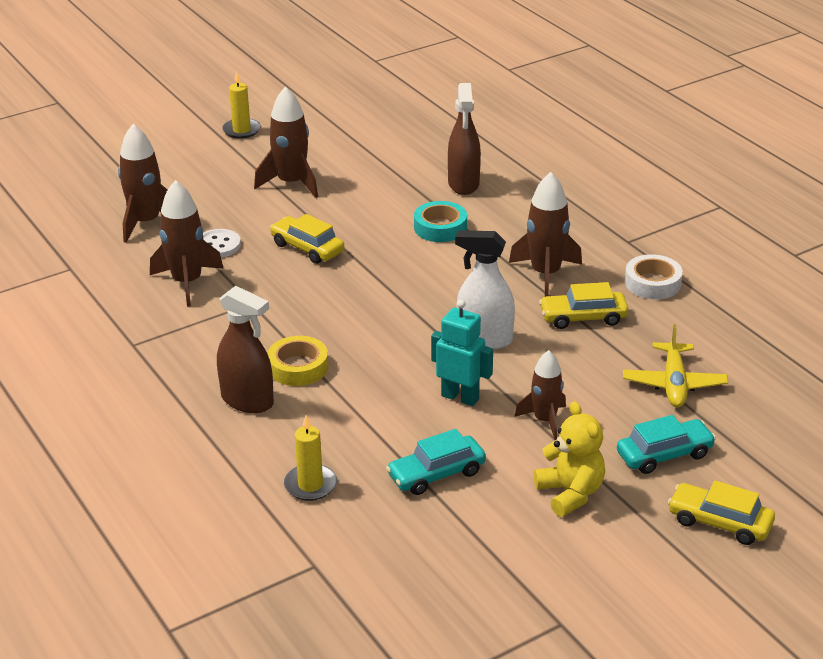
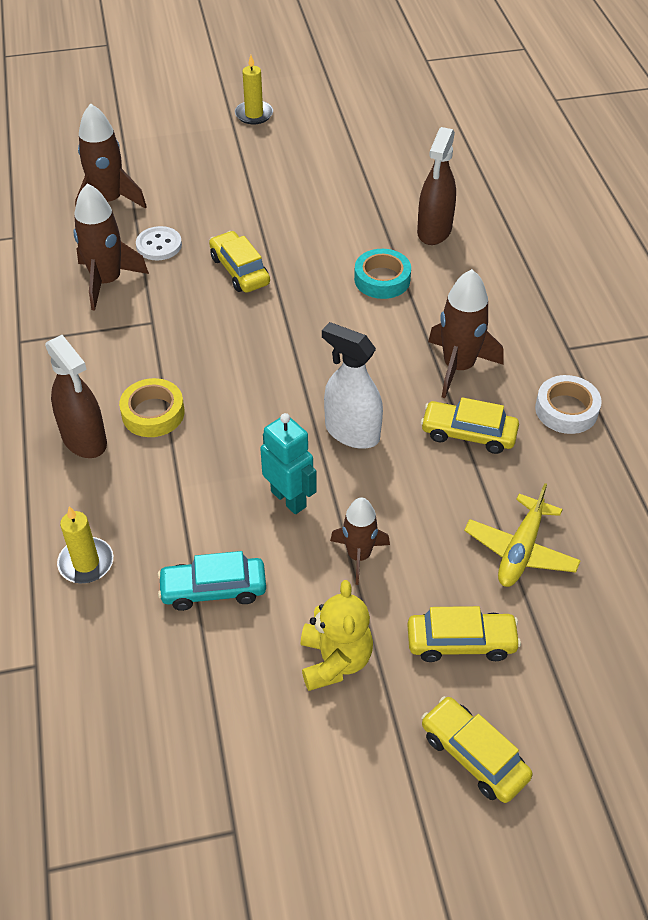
camera: 20 degrees right, 15 degrees up
(291, 183) = (267, 188): brown rocket -> none
(664, 455) = (461, 642): turquoise car -> yellow car

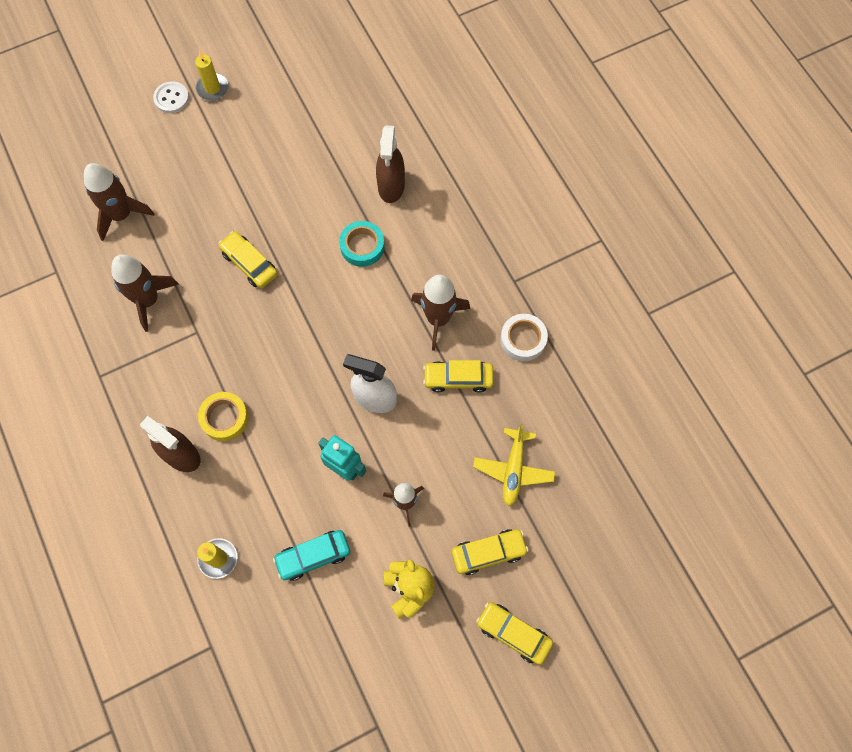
camera: 15 degrees left, 20 degrees up
(159, 245) = (177, 252): white button -> white button (171, 98)

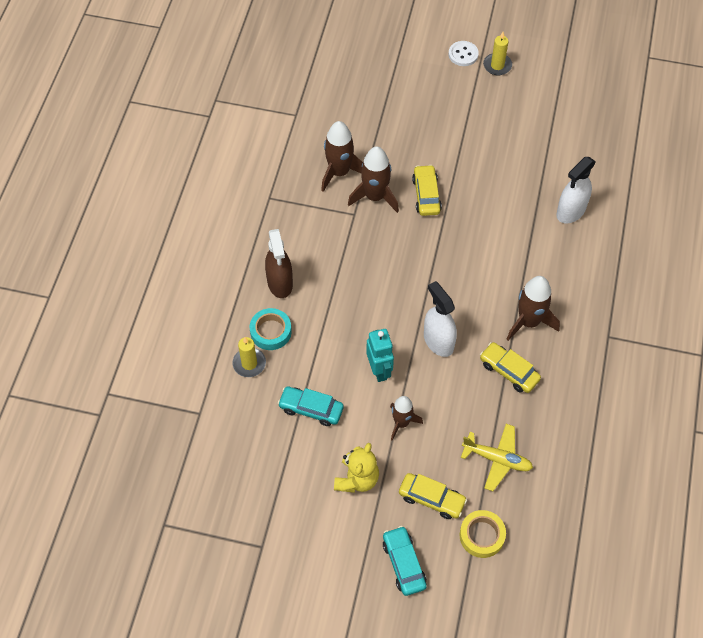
camera: 40 degrees right, 10 degrees down
(121, 215) = (367, 107): brown rocket -> brown rocket (375, 197)
(224, 418) = (327, 280): yellow tape -> yellow tape (482, 536)
(362, 246) = (515, 237): turquoise tape -> turquoise tape (271, 332)
(391, 186) = (571, 211): brown spray bottle -> white spray bottle
(513, 469) = (497, 459): yellow plane -> yellow plane turned 120 degrees counterclockwise
(513, 633) = (404, 563): yellow car -> turquoise car
(523, 339) = (580, 380): white tape -> none

